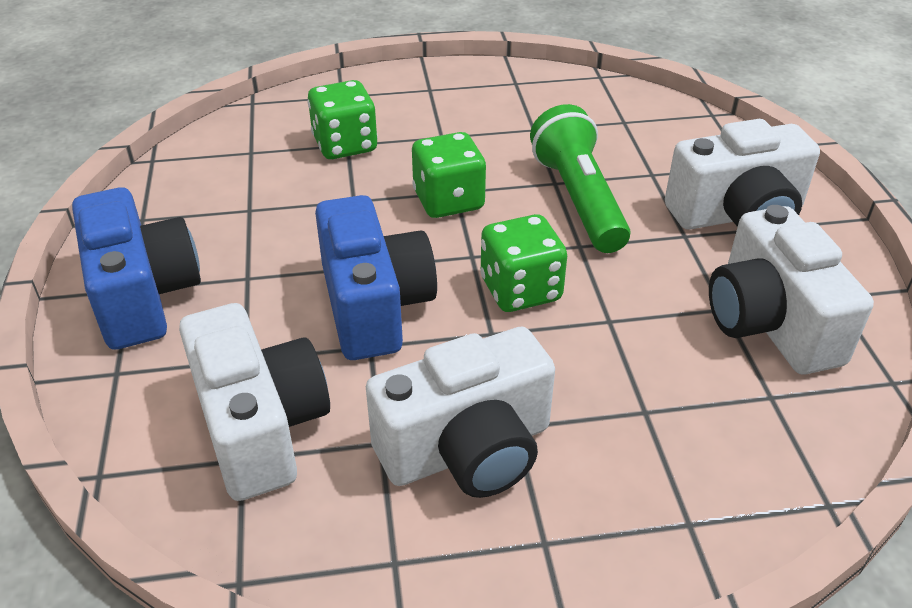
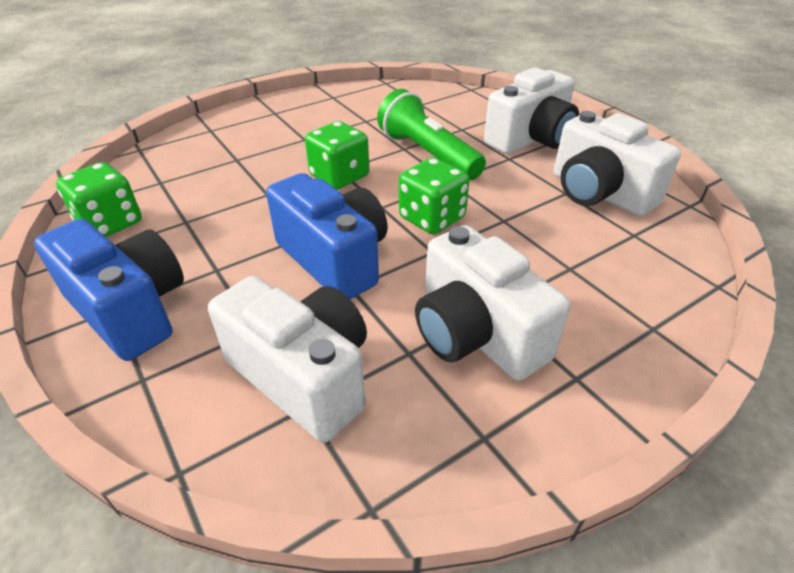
camera: 25 degrees left, 0 degrees up
(345, 145) = (235, 160): green dice -> green dice (110, 223)
(467, 449) = (476, 334): white camera -> white camera turned 105 degrees clockwise

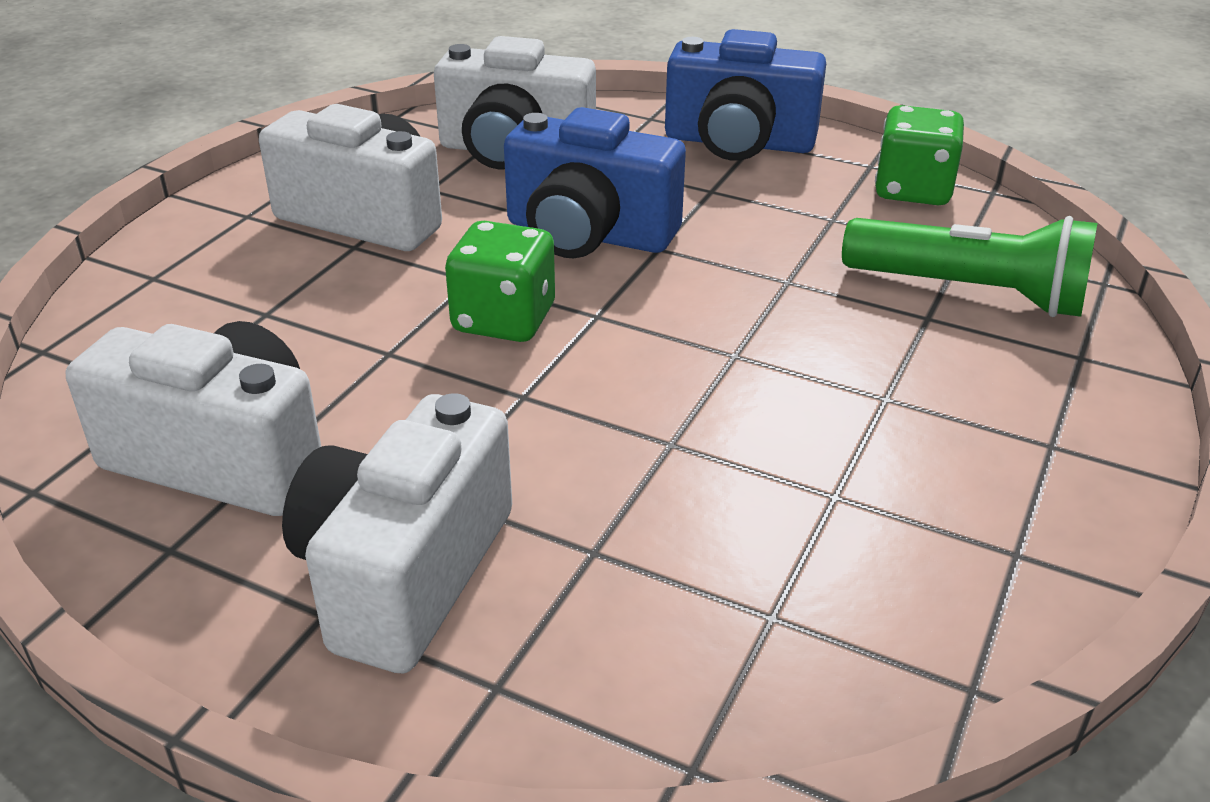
camera: 150 degrees right, 5 degrees down
(339, 176) = (718, 340): green dice -> none
(428, 154) = (609, 441): green flashlight -> green flashlight (969, 292)

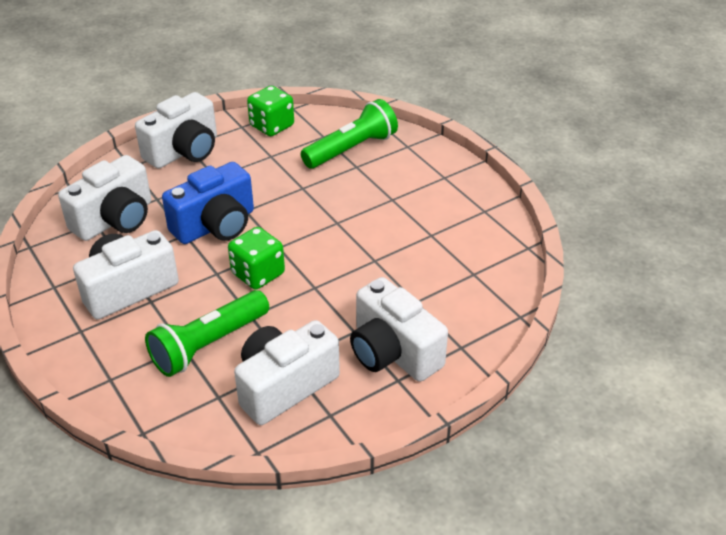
camera: 60 degrees left, 5 degrees up
(284, 336) = (209, 344): none -> green flashlight
(739, 143) = (184, 151): blue camera -> white camera

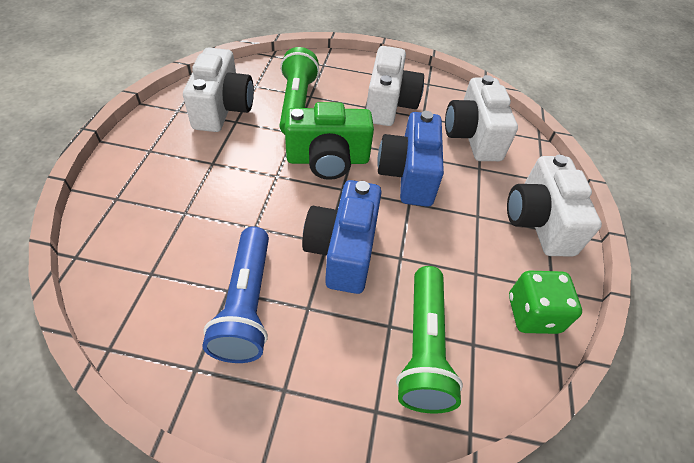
camera: 130 degrees right, 10 degrees up
(258, 274) = (328, 160): green dice -> green camera
(333, 211) = (343, 250): none -> blue camera
(393, 352) = (168, 164): white camera -> none
(427, 221) = (246, 304): none -> blue flashlight

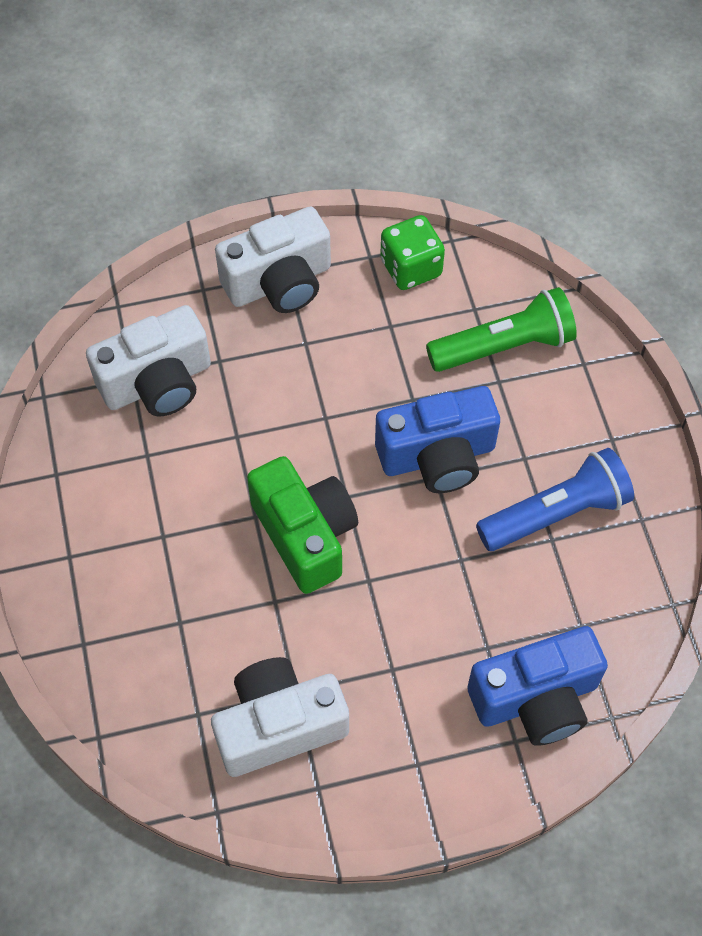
camera: 110 degrees left, 10 degrees up
(296, 104) = (211, 630): green flashlight -> none
(389, 104) = (141, 507): white camera -> none
(408, 175) = (279, 433): blue camera -> blue camera (536, 699)

